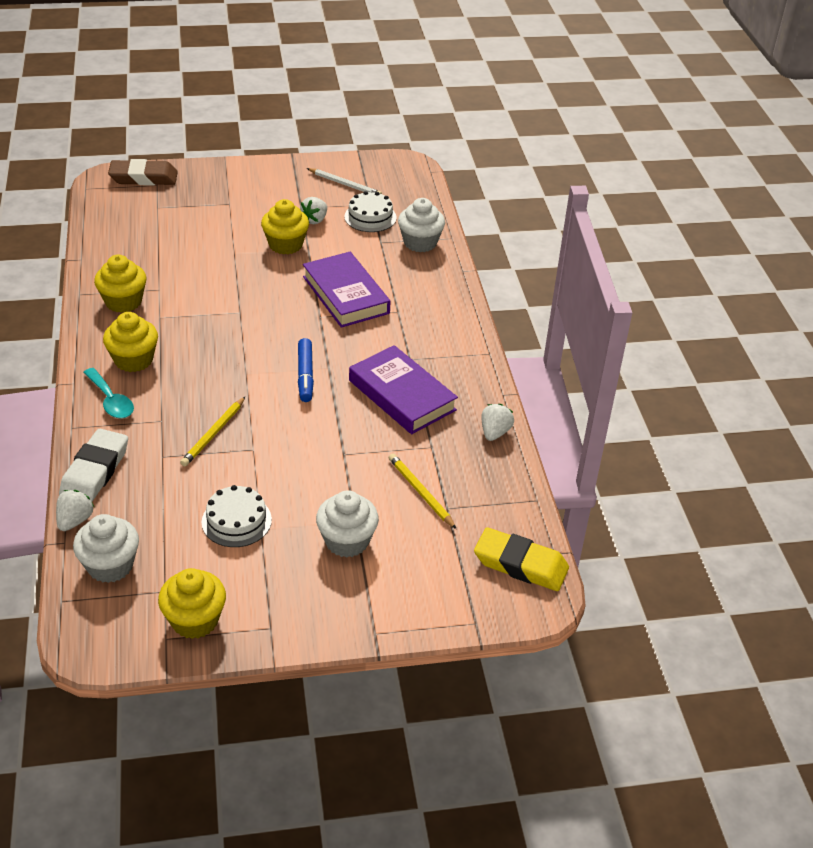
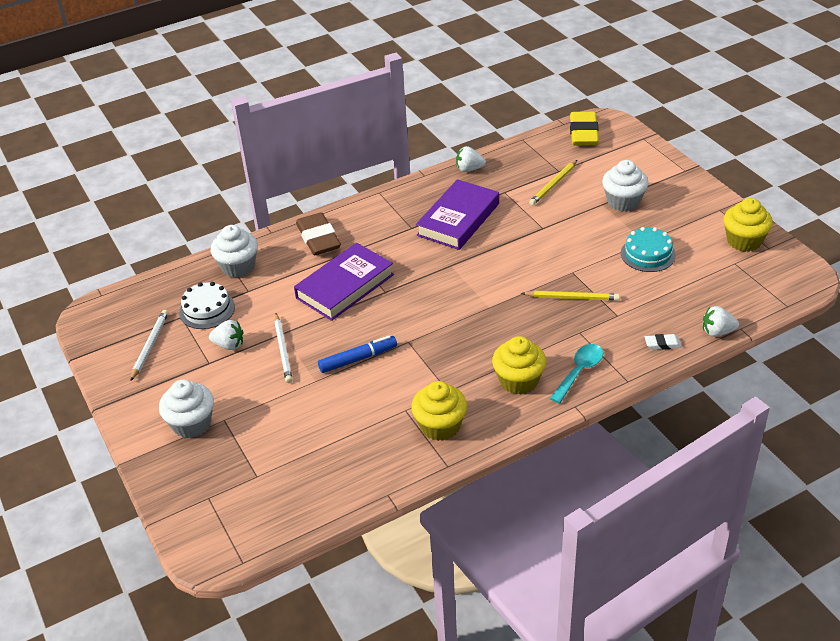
camera: 105 degrees left, 0 degrees up
(95, 471) = (662, 344): white eraser -> white eraser, size x0.46
(110, 565) = (738, 296): white cupcake -> white cupcake (192, 424)
(143, 178) = (197, 516): brown eraser -> brown eraser (318, 238)
(236, 521) = (648, 254): white cake -> turquoise cake
(285, 244) = (283, 350): yellow cupcake -> white pencil
(305, 375) = (469, 274): blue marker -> blue marker (358, 359)

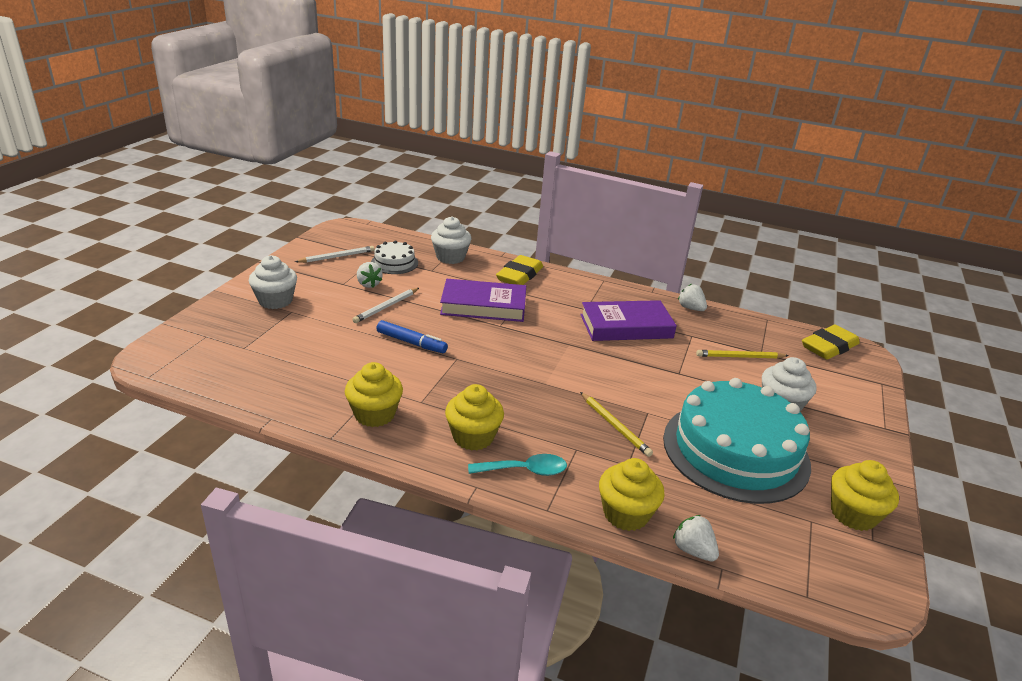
camera: 45 degrees right, 10 degrees down
(318, 238) = (519, 275): brown eraser -> yellow eraser
(648, 254) = (735, 451): turquoise cake -> turquoise cake, size x2.22
(662, 344) = (626, 514): white eraser -> yellow cupcake

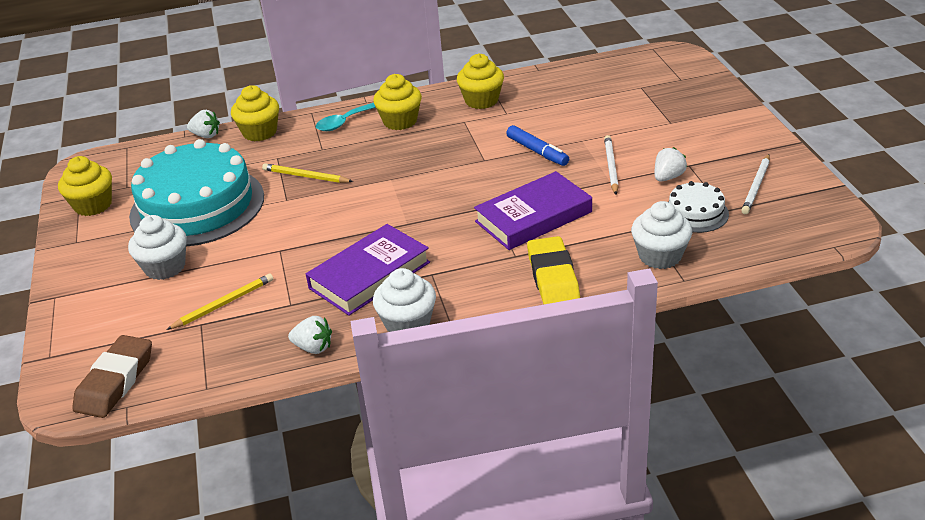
camera: 150 degrees right, 5 degrees up
(275, 301) = (700, 122): white cupcake -> white cupcake (407, 324)
(368, 284) = (668, 177): white strawberry -> white strawberry turned 105 degrees clockwise
(411, 342) = (537, 151): blue marker -> blue marker turned 120 degrees counterclockwise
(829, 347) = (115, 381): yellow eraser -> brown eraser

